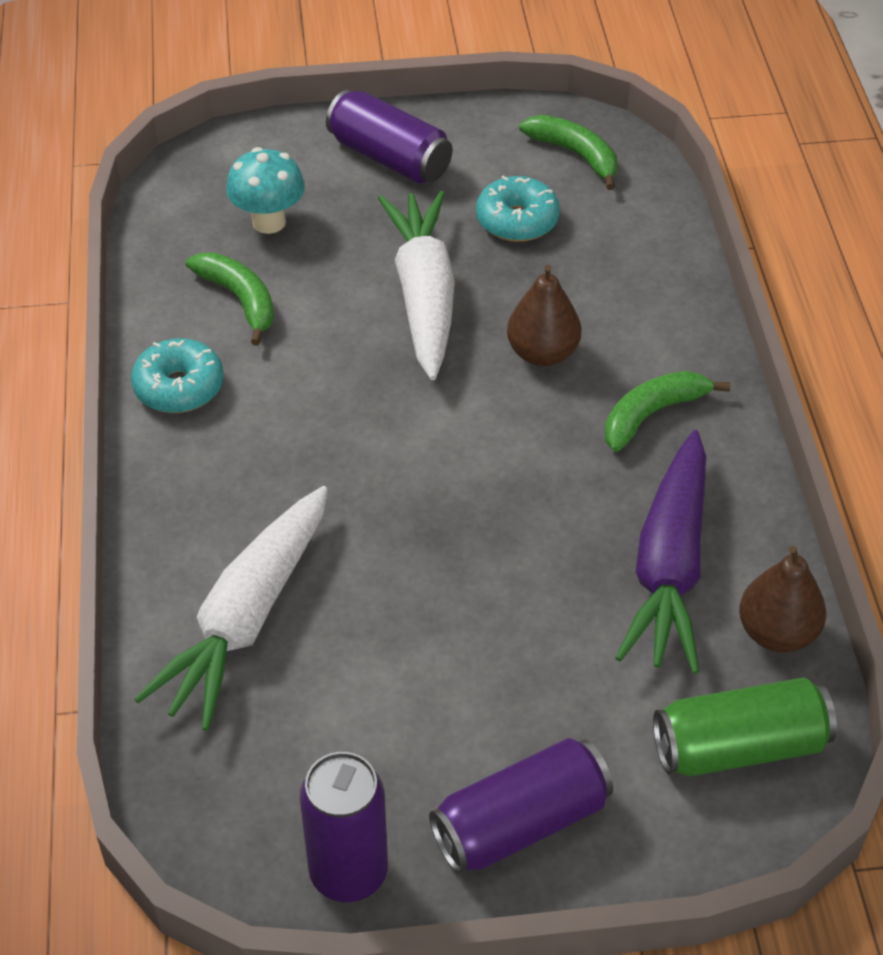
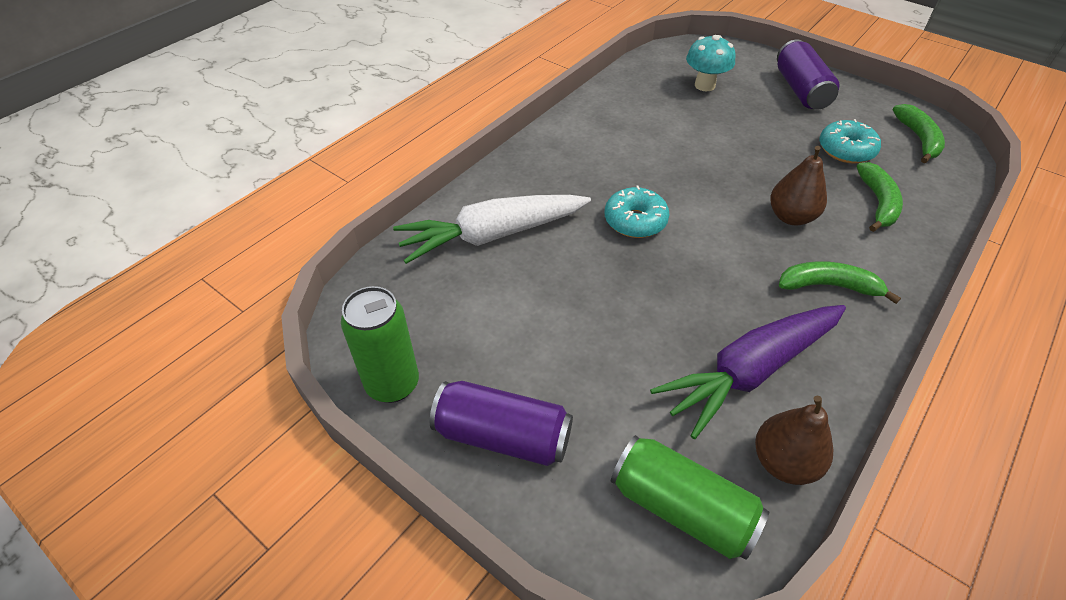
camera: 45 degrees right, 0 degrees up
(179, 387) = (581, 125): turquoise donut -> turquoise donut (635, 221)
(240, 300) = (652, 108): green banana -> green banana (878, 203)
(348, 873) = (392, 384): purple can -> green can
(424, 295) = (751, 155): white carrot -> none

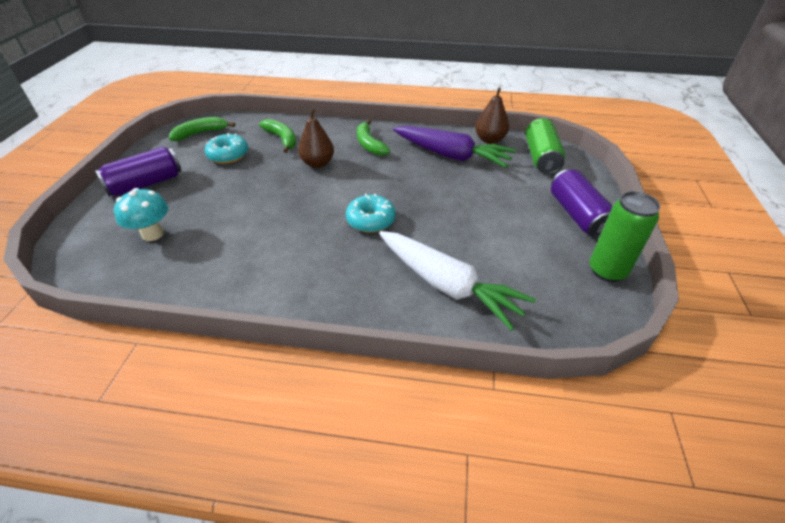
camera: 120 degrees left, 5 degrees down
(878, 203) = (282, 139): green banana -> green banana turned 75 degrees clockwise

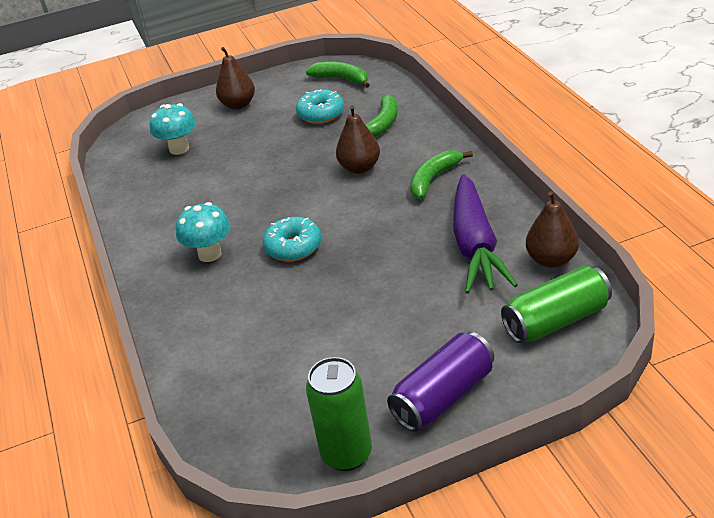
camera: 65 degrees right, 5 degrees down
(146, 184) = (238, 105): purple can -> brown pear
(328, 264) = (210, 254): none -> turquoise mushroom
(447, 285) = (233, 338): white carrot -> none

